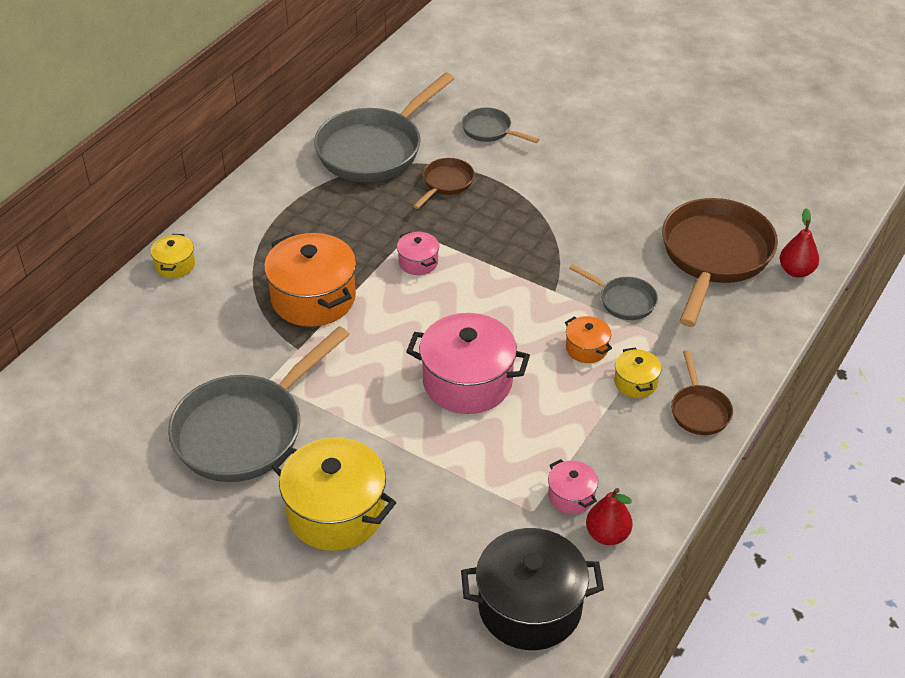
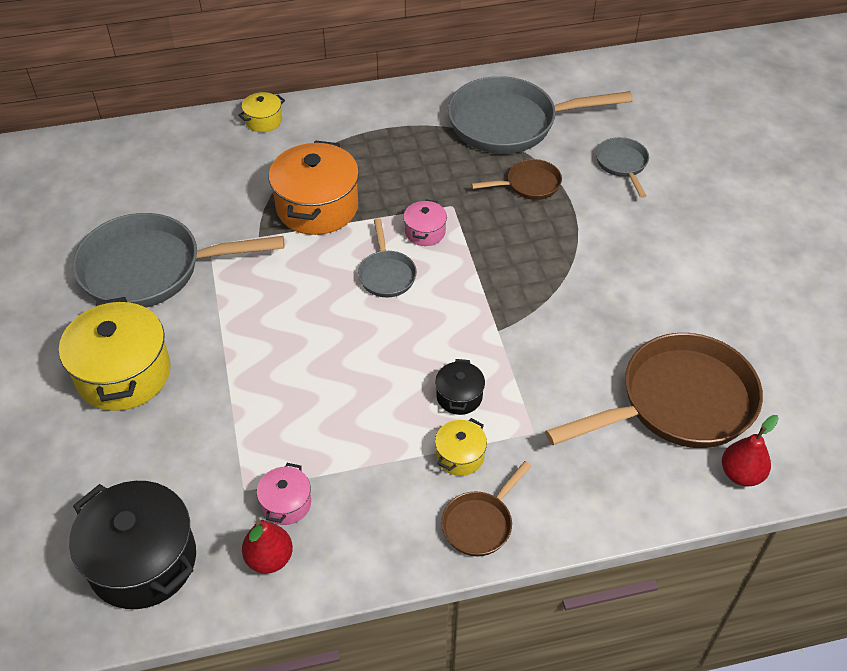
camera: 45 degrees right, 5 degrees up
(467, 382) = (335, 351): pink pot -> none
(586, 348) = (459, 396): orange pot -> black pot
(623, 301) = (543, 380): grey pan -> grey pan (386, 274)

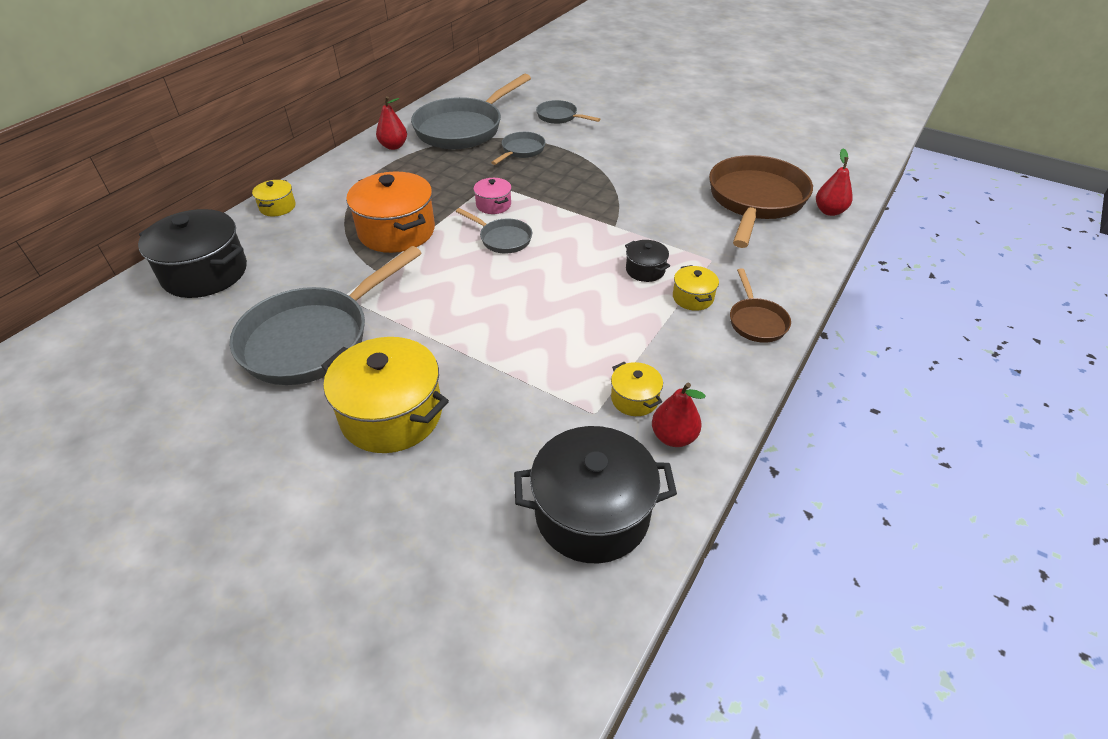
camera: 45 degrees left, 5 degrees down
(151, 156) = (205, 273): none -> black pot
(286, 503) = (634, 399): pink pot -> yellow pot
(424, 108) = (393, 146): none -> red pear
(529, 185) = (521, 151): brown pan -> grey pan

